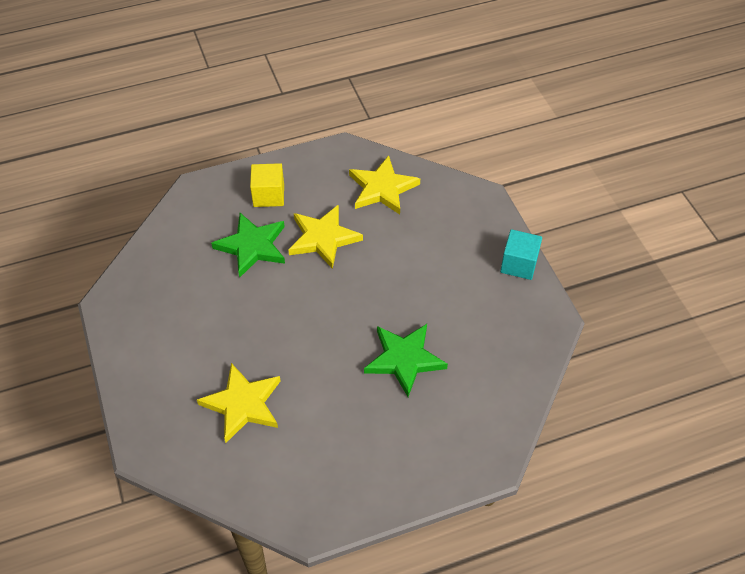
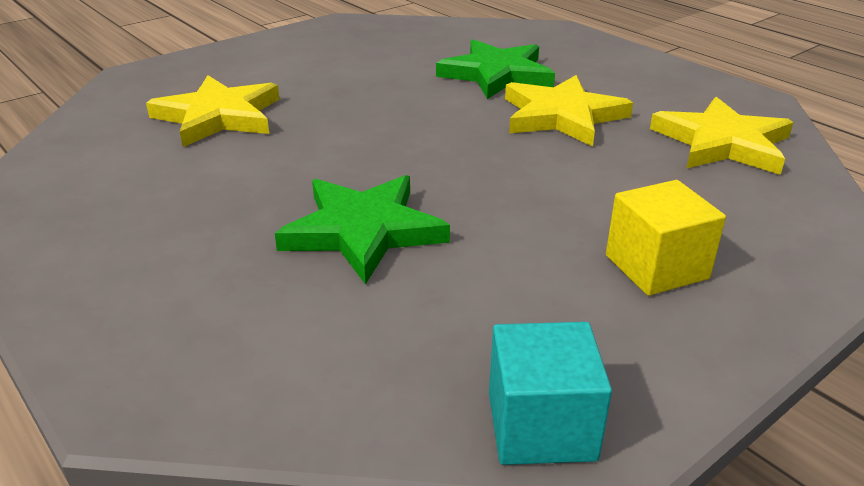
camera: 70 degrees right, 20 degrees down
(268, 195) = (597, 68): yellow cube -> yellow cube (656, 267)
(519, 264) = (725, 336): turquoise cube -> turquoise cube (541, 426)

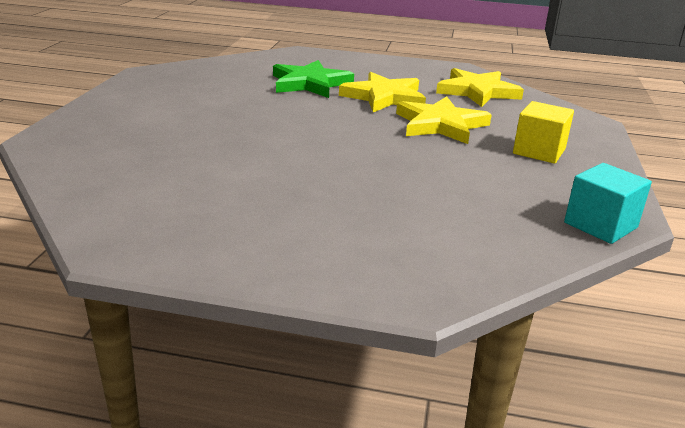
camera: 40 degrees left, 5 degrees down
(218, 116) = (173, 149): yellow star -> yellow star (441, 125)
(363, 231) = (387, 180): green star -> none

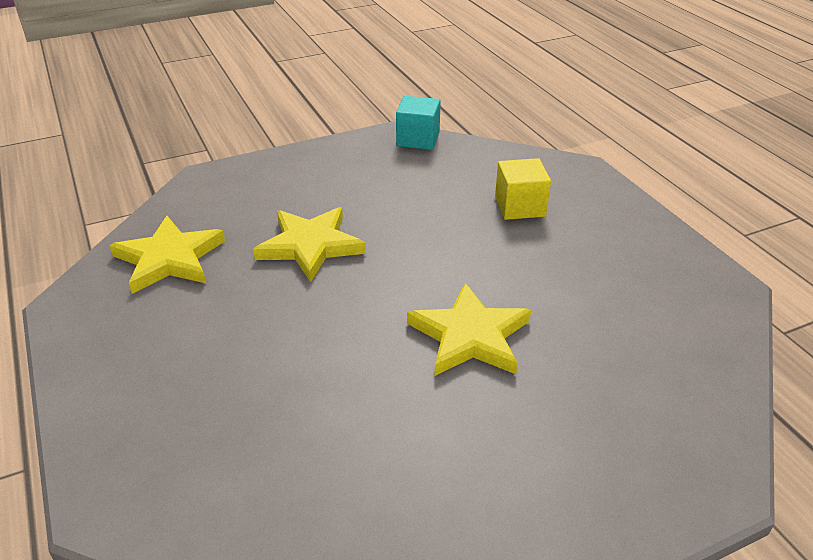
camera: 125 degrees left, 10 degrees up
(310, 83) = (274, 394): green star -> none
(384, 97) = (263, 311): yellow star -> yellow star (470, 336)
(539, 151) = (316, 184): yellow cube -> yellow cube (520, 206)

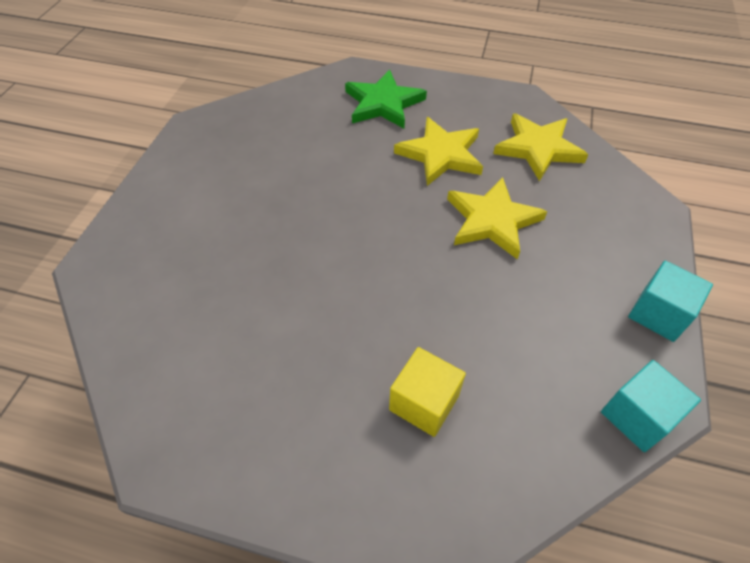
camera: 130 degrees right, 15 degrees up
(175, 418) = (383, 103): none -> green star
(325, 151) = (658, 314): none -> turquoise cube
(470, 336) = (310, 243): yellow star -> yellow star (441, 154)

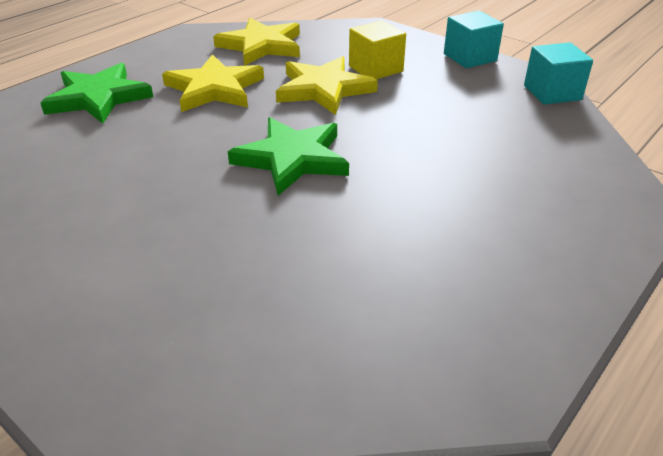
camera: 65 degrees left, 15 degrees down
(369, 244) = (292, 159): none -> green star
(424, 402) = (500, 178): yellow cube -> yellow cube (375, 69)

